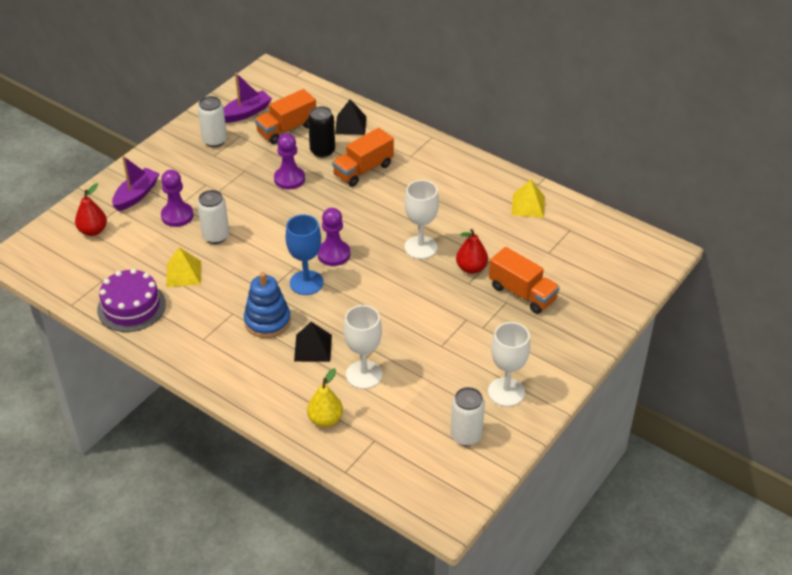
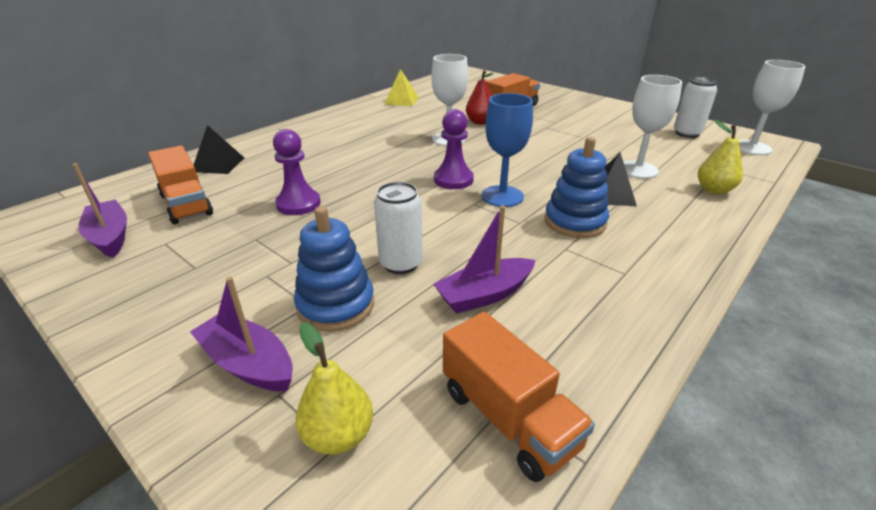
camera: 85 degrees left, 10 degrees down
(93, 231) = (338, 435): red pear -> yellow pear
(131, 307) = (573, 356): purple cake -> none
(177, 216) = (336, 305): purple pawn -> blue stacking toy
(183, 273) = (484, 295): yellow pyramid -> purple boat
(214, 141) = (155, 267): white can -> none
(322, 151) = (256, 182): black can -> none
(363, 170) = (310, 160): orange truck -> orange truck (508, 418)
(506, 392) = (628, 118): white goblet -> white goblet (751, 148)

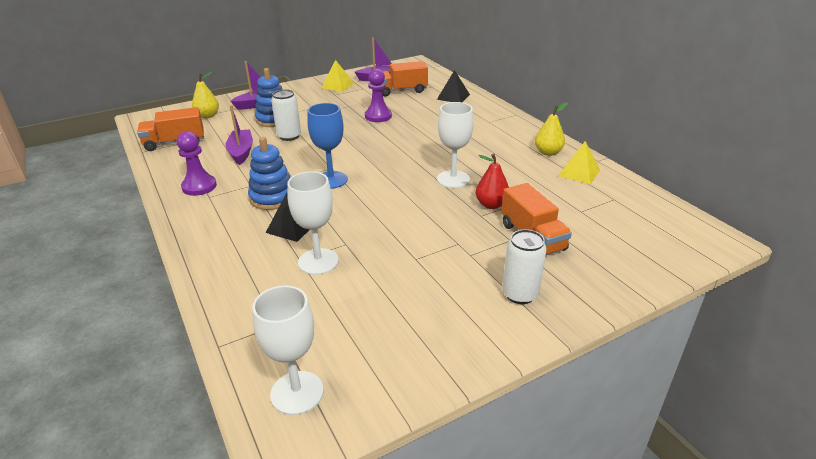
camera: 110 degrees right, 0 degrees up
(139, 277) = (337, 85): none -> yellow pyramid
(453, 180) = (371, 167): purple pawn -> purple pawn (199, 186)
(687, 133) = (377, 354): white can -> white can (520, 294)
(714, 190) = (246, 289): yellow pear -> yellow pear (548, 152)

